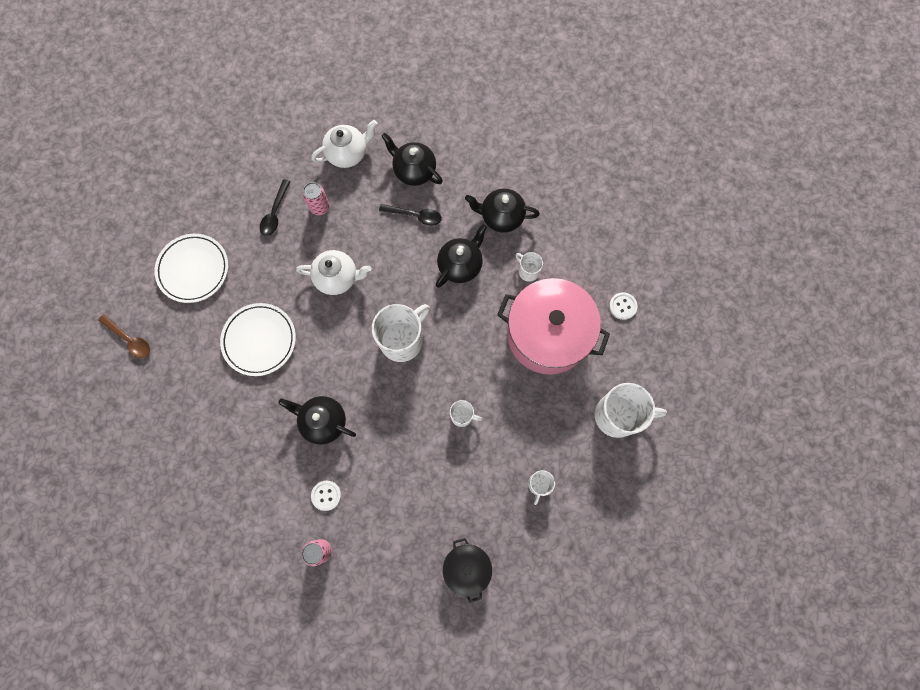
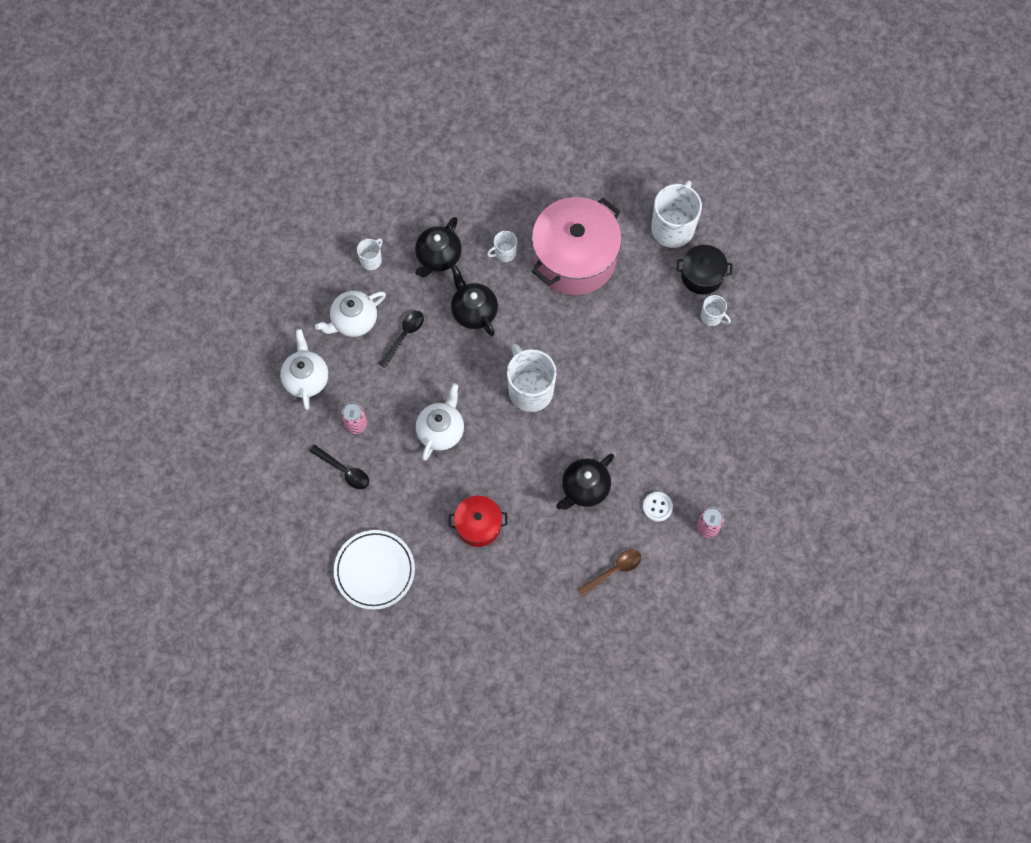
camera: 70 degrees left, 5 degrees down
(129, 339) = (427, 656): brown spoon -> brown spoon (614, 570)
(259, 340) = (478, 525): white plate -> red pot
(414, 170) = (353, 321): black teapot -> white teapot
(462, 416) = (625, 360): white mug -> white mug (371, 260)
(467, 567) = (765, 403): black pot -> black pot (702, 275)
(622, 306) = (572, 184): white button -> none

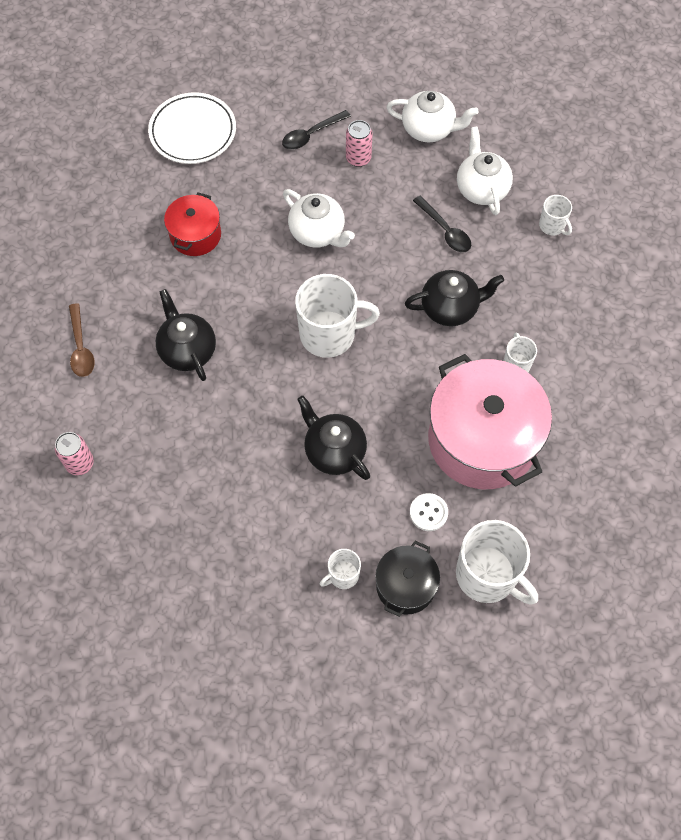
camera: 110 degrees right, 5 degrees down
(438, 257) = (534, 293): black teapot -> black teapot (334, 451)
(657, 507) = (130, 418): white button -> white button (428, 512)

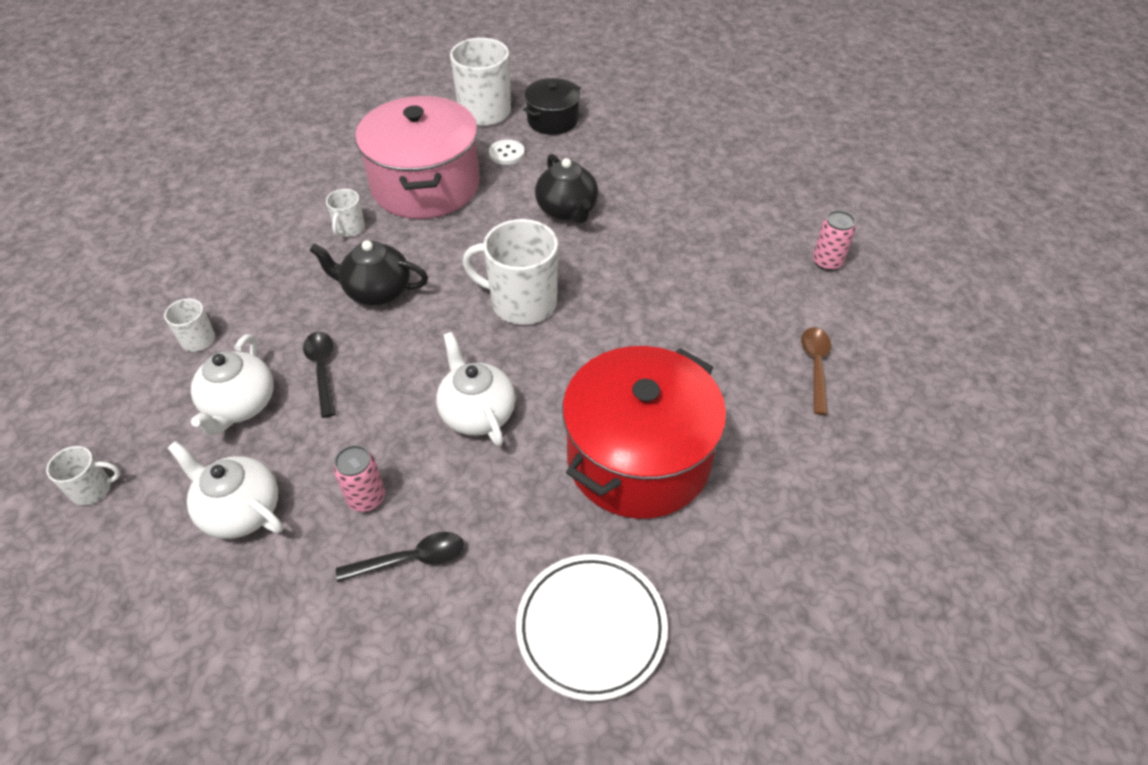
camera: 160 degrees left, 15 degrees down
(187, 350) = (687, 330): black teapot -> none
(195, 235) = (638, 458): red pot -> red pot, size x1.95
(343, 575) = (601, 136): white mug -> white mug (93, 489)

